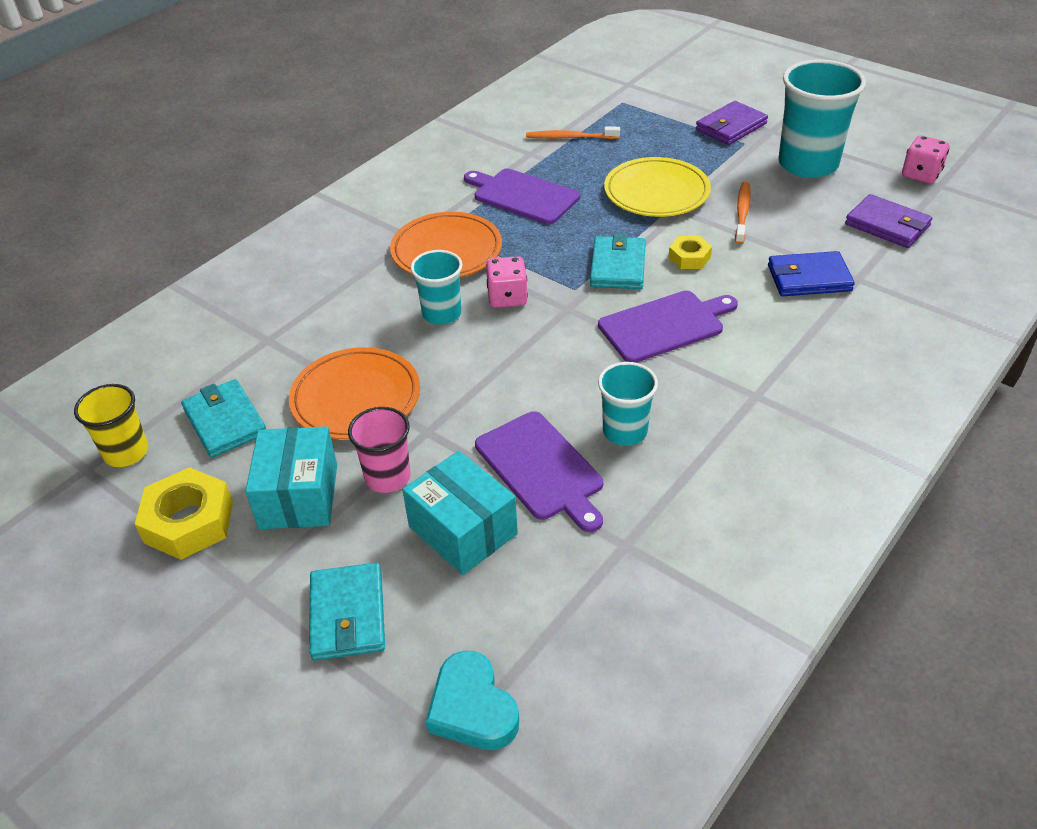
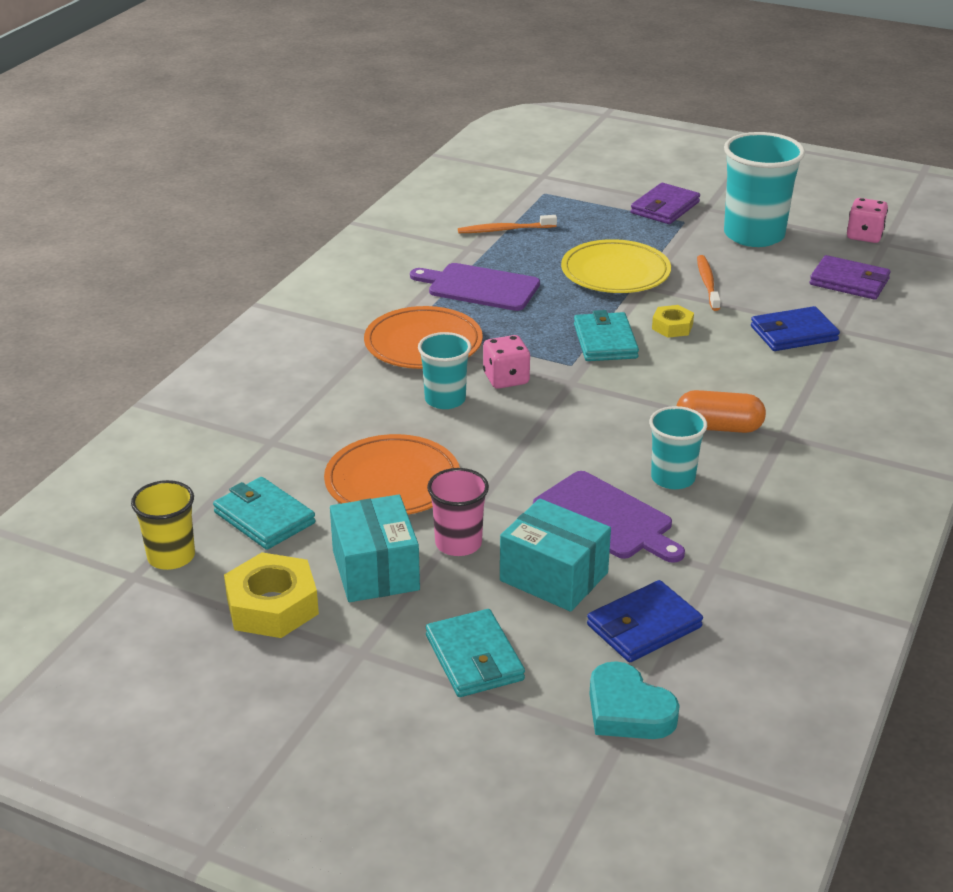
camera: 15 degrees left, 10 degrees down
(528, 605) = (644, 626): none -> blue wallet
(665, 326) = (673, 387): purple cutting board -> none
(693, 378) = (718, 427): none -> orange capsule

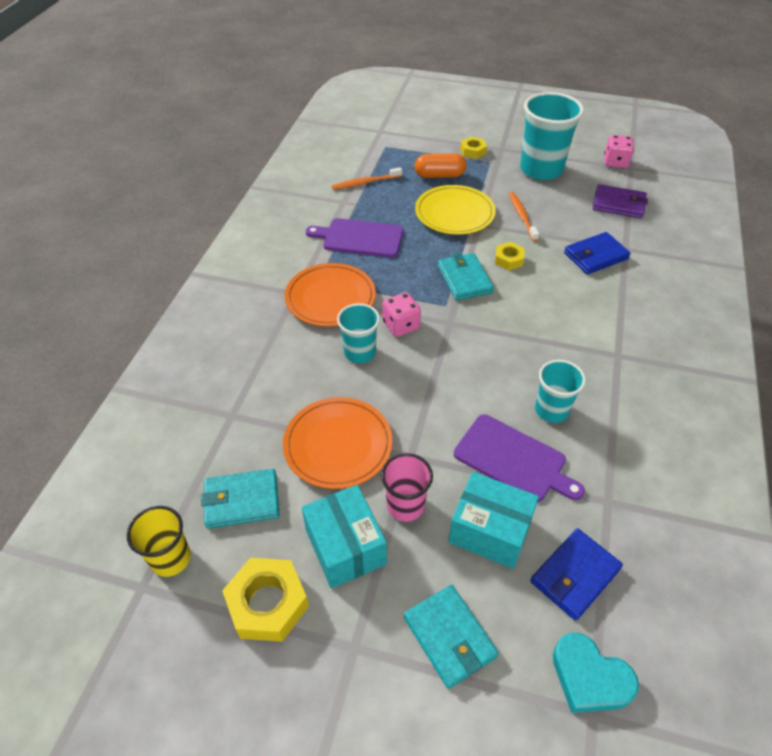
camera: 10 degrees left, 15 degrees up
(264, 517) = (242, 500): turquoise wallet -> turquoise wallet turned 45 degrees counterclockwise
(664, 208) = (473, 151): purple wallet -> yellow nut
(718, 427) = (570, 353): orange capsule -> orange capsule (439, 175)

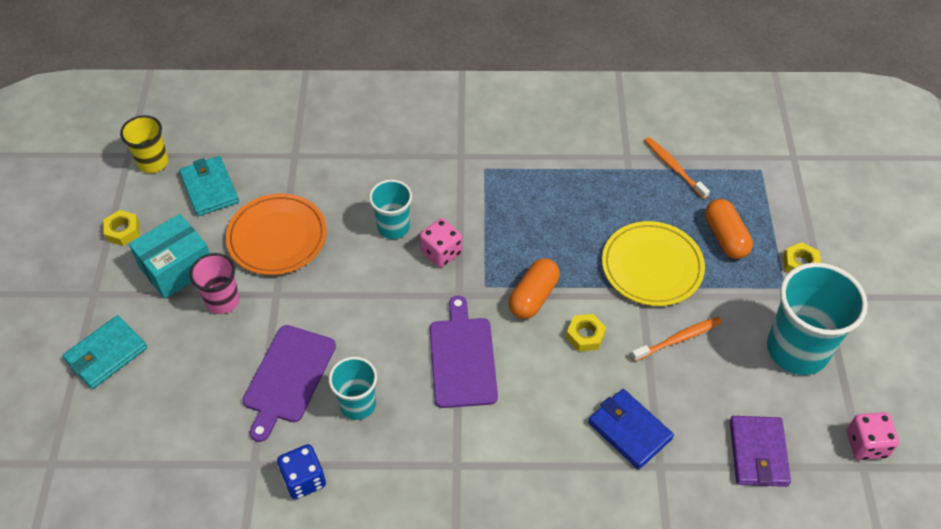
camera: 75 degrees right, 5 degrees up
(267, 604) = (123, 231): yellow nut -> yellow nut, size x0.58
(330, 298) = (462, 185): orange plate -> none
(360, 238) = (568, 186): purple cutting board -> purple cutting board (463, 358)
(464, 279) = (533, 297): turquoise wallet -> orange capsule
(490, 531) = (206, 368): turquoise box -> none
(574, 575) = (170, 440): blue wallet -> none
(589, 677) = (80, 458): turquoise heart -> none
(627, 462) = (304, 479): none -> blue dice

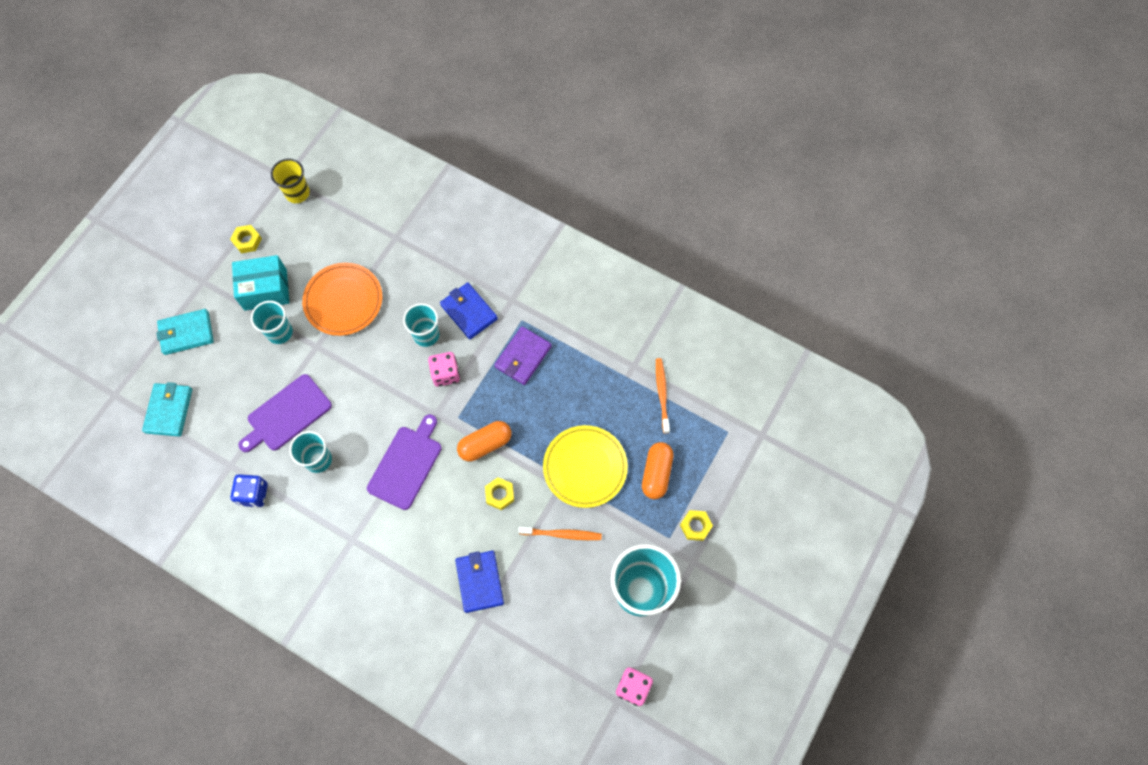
camera: 30 degrees right, 15 degrees up
(209, 188) = (322, 235): turquoise wallet -> turquoise wallet (169, 411)
(222, 301) = (280, 332): pink cup -> turquoise cup
(424, 186) = (469, 312): none -> blue wallet
(758, 453) = (553, 648): purple wallet -> purple wallet (523, 357)

